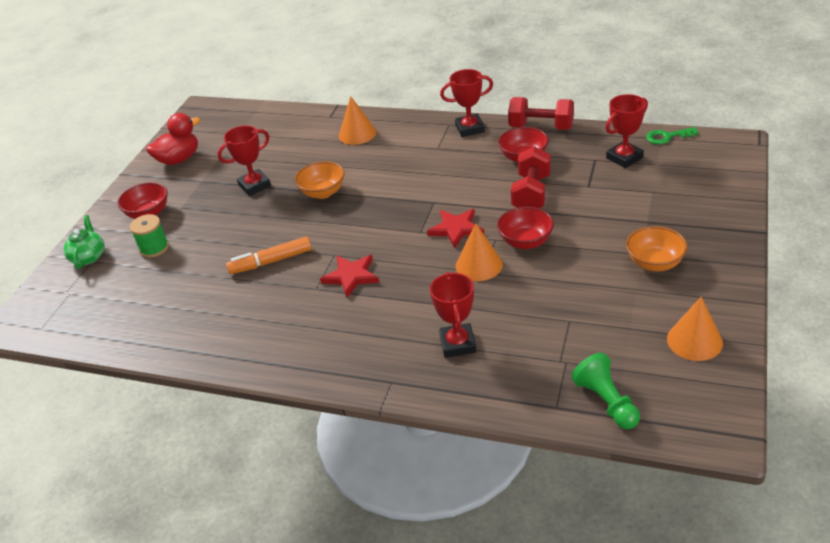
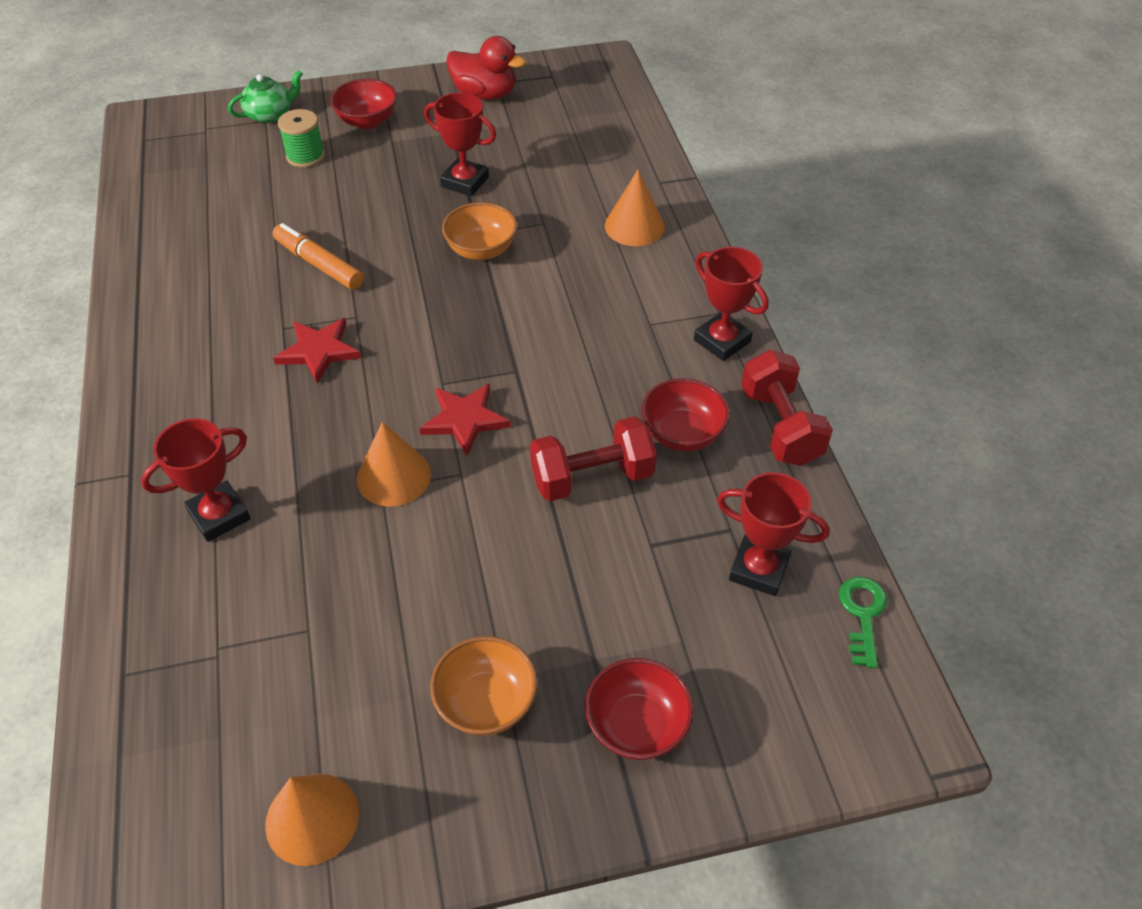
camera: 55 degrees right, 10 degrees up
(525, 242) = (470, 512): red bowl -> red bowl (637, 726)
(606, 402) = (145, 735): green pawn -> none
(667, 137) = (862, 615): green key -> green key turned 45 degrees clockwise

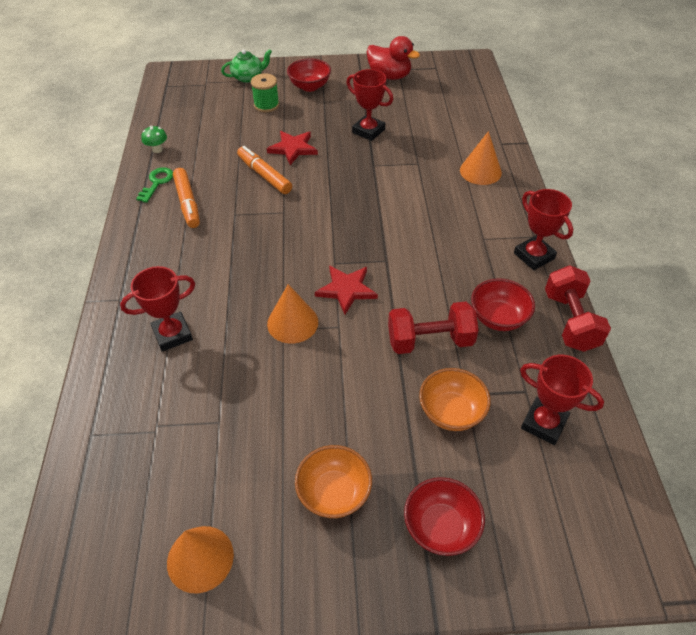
camera: 10 degrees right, 0 degrees up
(147, 241) = (157, 149): none -> green mushroom
(209, 318) = (187, 203): none -> orange marker
(319, 351) = (255, 232): red star -> red star (293, 148)
(481, 250) = (373, 177): orange bowl -> orange bowl (451, 412)
(862, 615) = (619, 469): green key -> green key (157, 183)

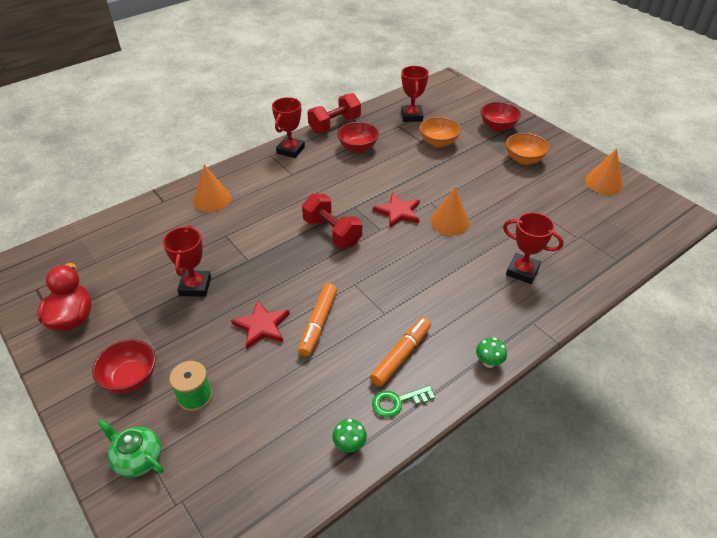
camera: 125 degrees left, 5 degrees down
(124, 245) = (488, 362): none -> green mushroom
(430, 341) = (401, 164): red dumbbell -> red dumbbell (332, 232)

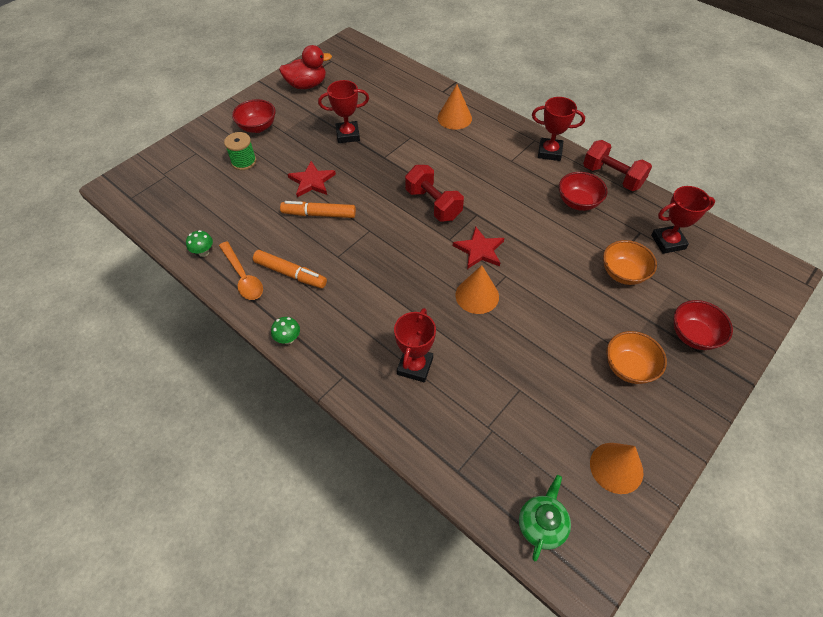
camera: 80 degrees right, 10 degrees up
(138, 459) = (195, 148): green teapot -> green teapot (541, 524)
(332, 232) = (433, 204): red dumbbell -> red dumbbell turned 75 degrees counterclockwise
(398, 402) = (243, 277): green key -> orange spoon

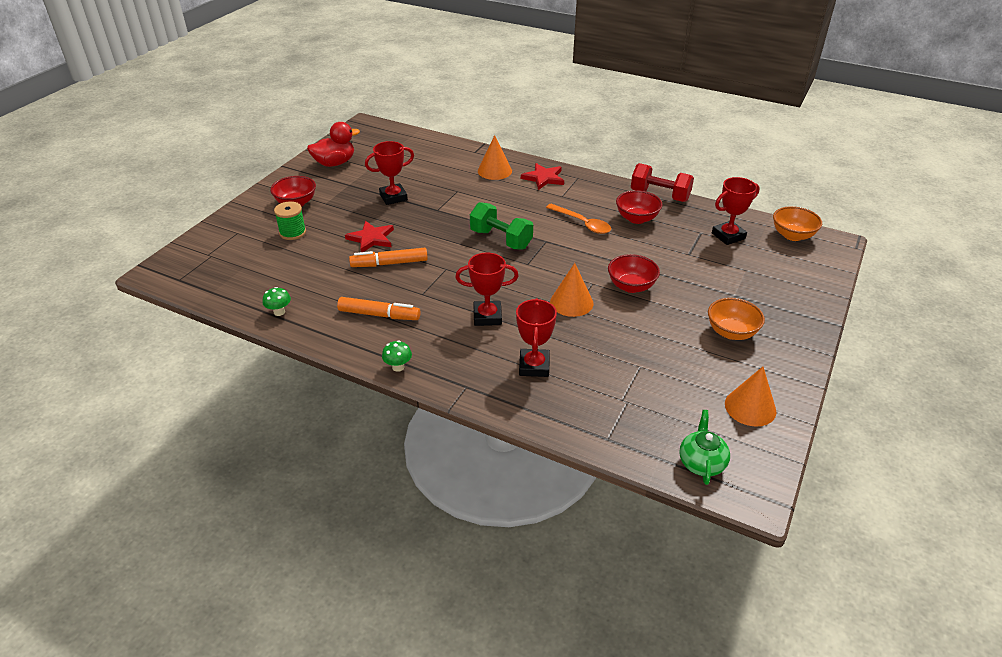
camera: 15 degrees left, 15 degrees down
(243, 277) = (330, 325): orange spoon -> orange spoon (582, 223)
(433, 204) = (501, 239): red dumbbell -> green dumbbell
(479, 250) = (559, 268): red star -> red star (543, 178)
(549, 152) = (595, 185): red trophy -> red trophy (487, 316)
(623, 273) = (698, 264): orange bowl -> orange bowl (792, 235)
(693, 335) = (777, 299): red bowl -> red bowl (631, 286)

